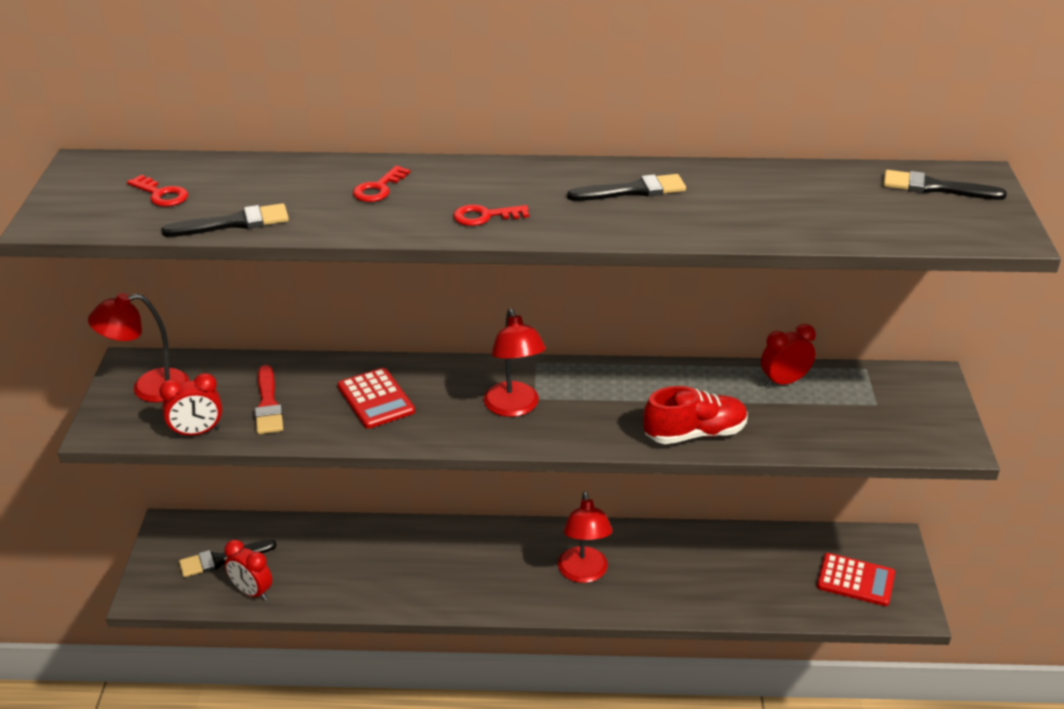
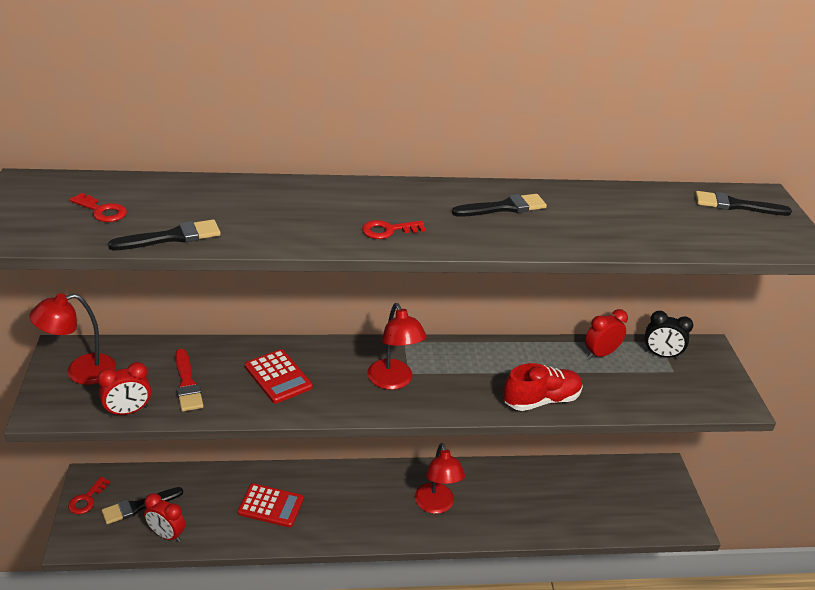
camera: 10 degrees left, 0 degrees up
(378, 188) = (292, 205): red key -> red key (86, 499)
(855, 580) = (643, 501): red calculator -> red calculator (271, 506)
(864, 384) = (661, 355): none -> black clock

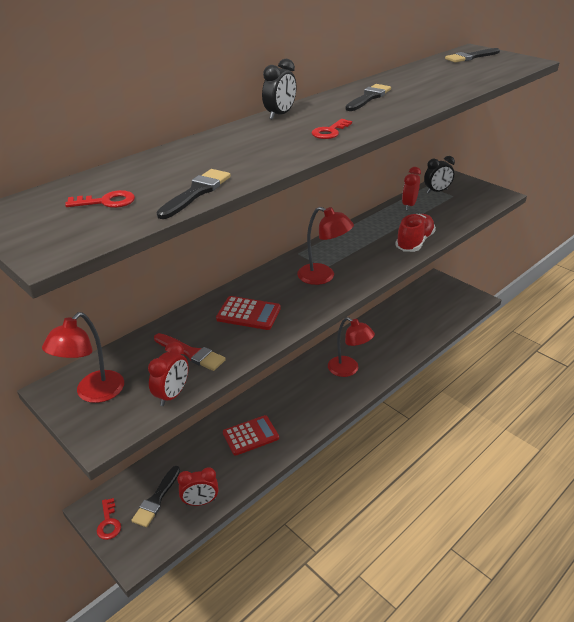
camera: 35 degrees left, 0 degrees up
(380, 187) = (280, 115): none -> black clock

